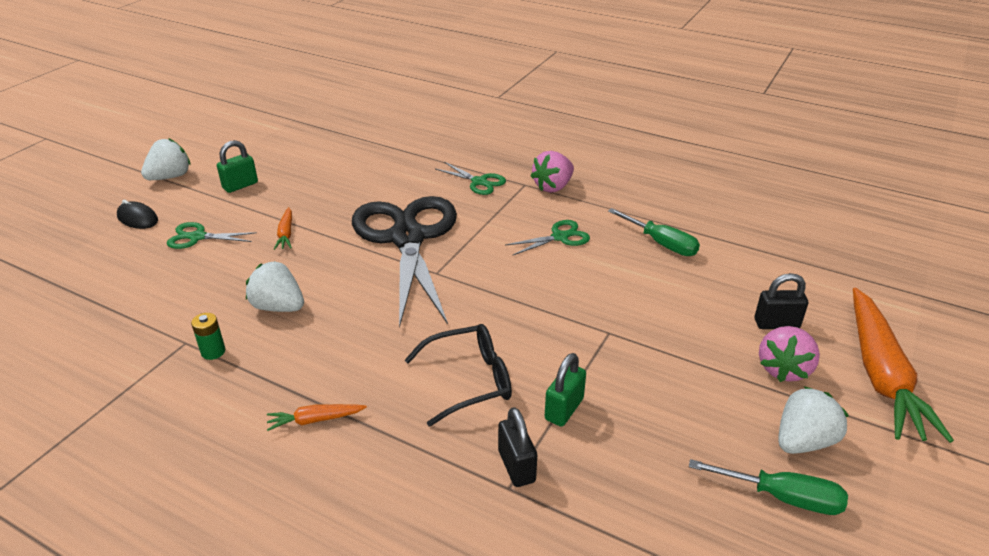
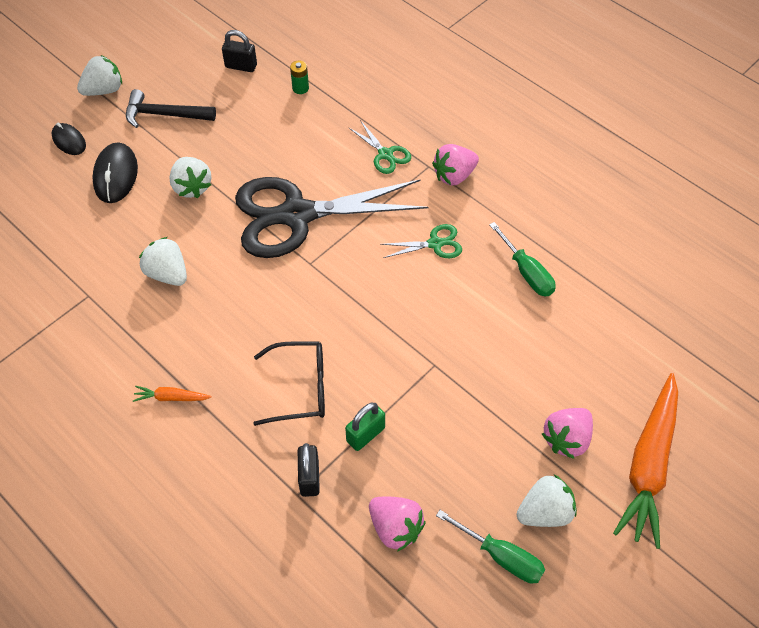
camera: 15 degrees right, 20 degrees up
(197, 237) = (116, 175): green scissors -> black mouse
(213, 351) = (107, 311): green battery -> green battery (300, 88)
(240, 185) = (164, 115): green padlock -> black hammer
(286, 233) = (192, 187): orange carrot -> white strawberry
(407, 238) = (296, 215): black scissors -> black scissors turned 105 degrees counterclockwise
(644, 496) = (395, 528): none -> pink strawberry
(776, 324) = (586, 390): black padlock -> black padlock (241, 66)

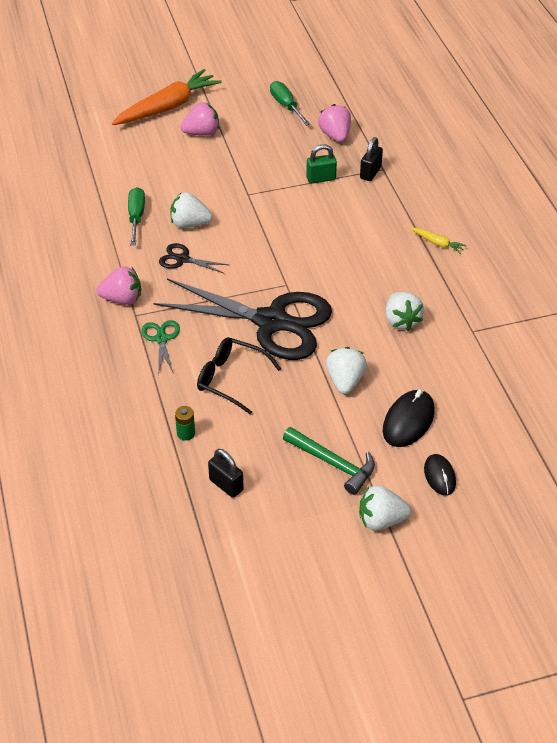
camera: 150 degrees left, 10 degrees down
(164, 115) = (333, 464): black hammer -> green hammer
(171, 398) = (437, 243): orange carrot -> yellow carrot
(299, 388) = (346, 216): black glasses -> black glasses (231, 379)
(435, 244) = (182, 259): green scissors -> black scissors
(544, 512) = (246, 112): white strawberry -> white strawberry (190, 224)

